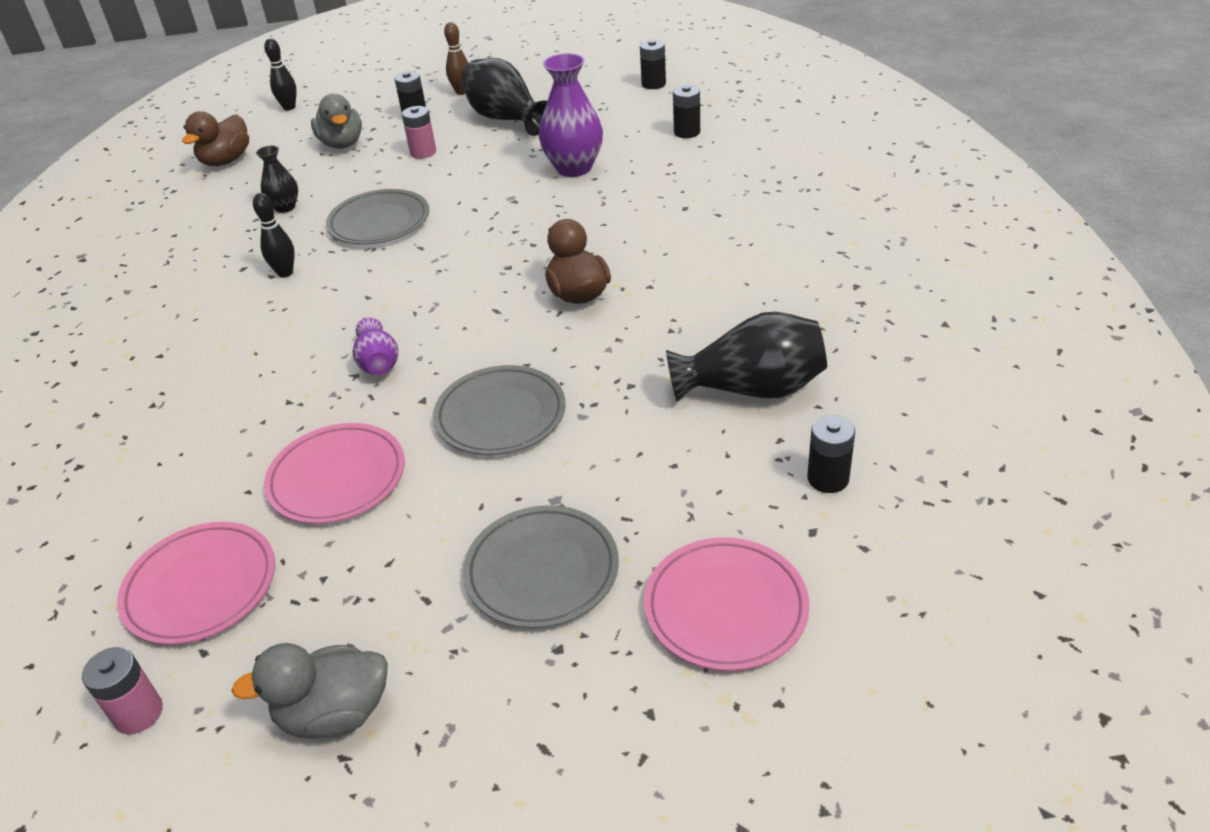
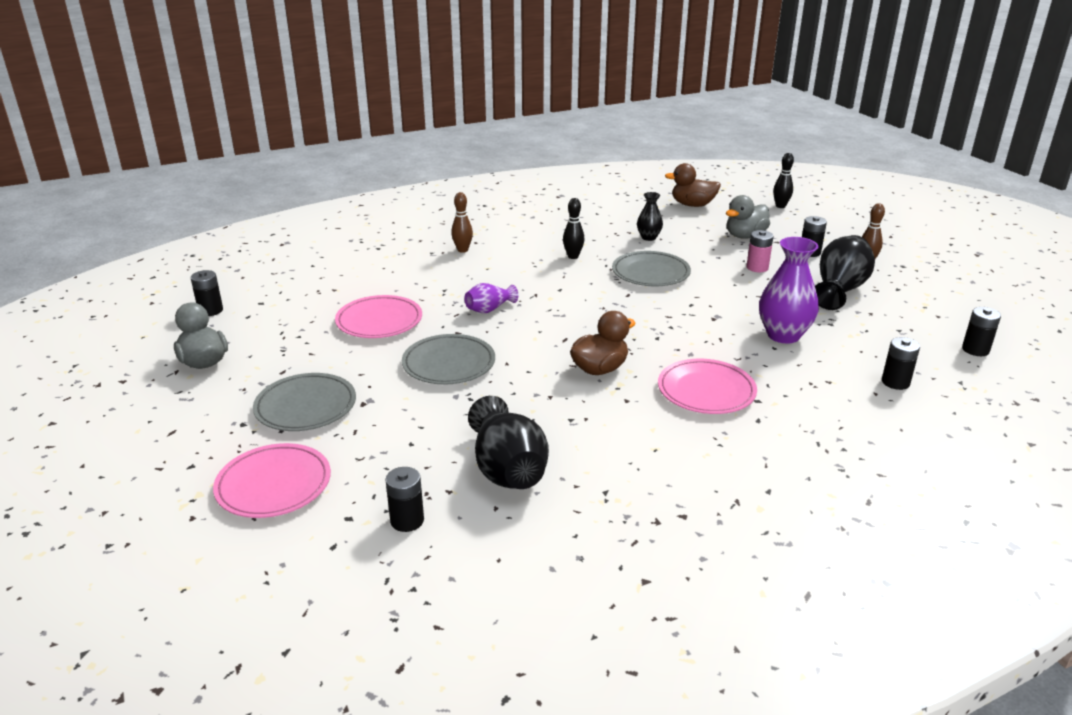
camera: 70 degrees right, 10 degrees down
(138, 713) = (210, 310): pink battery -> black battery
(174, 371) = (462, 250): none -> brown bowling pin
(200, 587) = (292, 303): pink plate -> pink plate (706, 391)

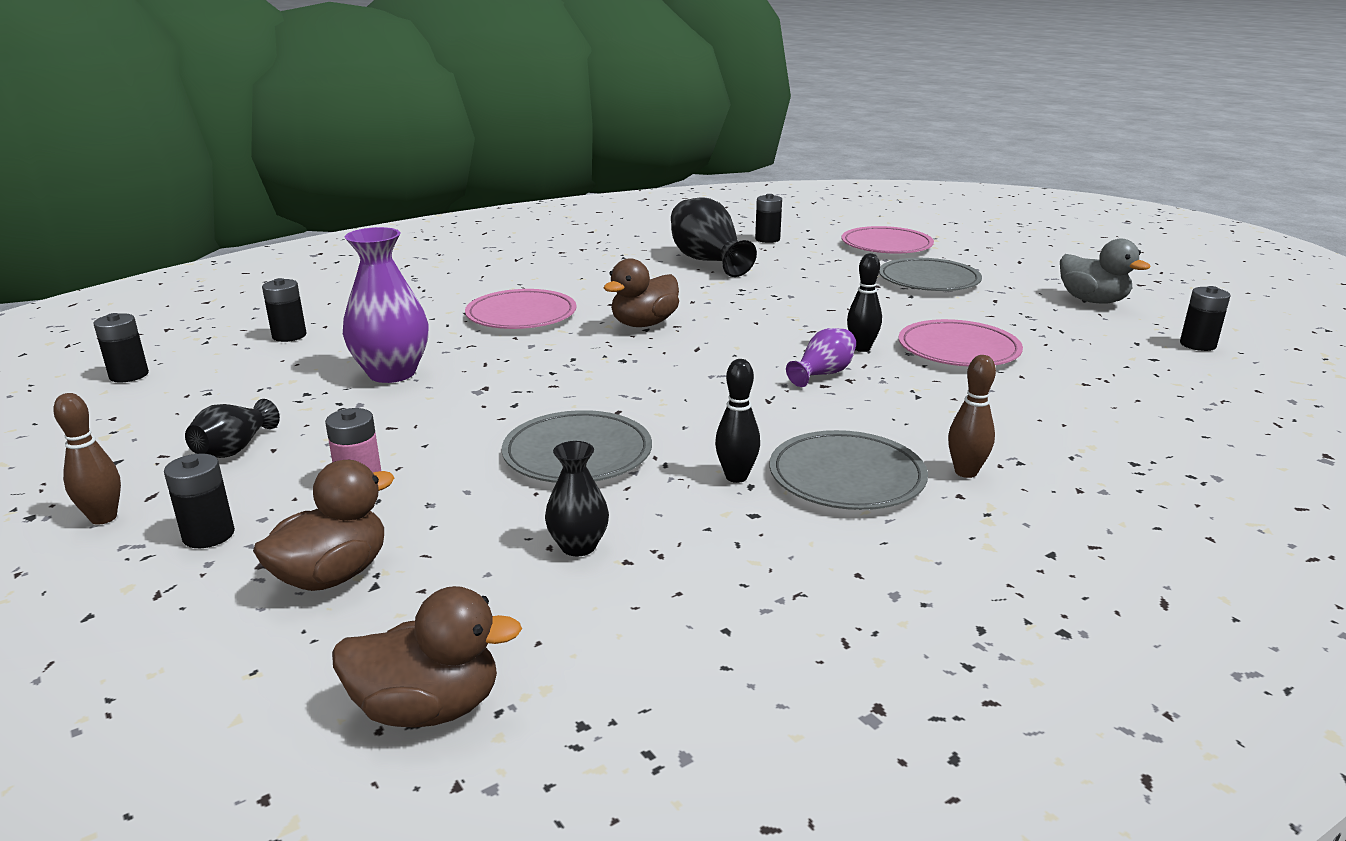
camera: 170 degrees right, 5 degrees down
(449, 363) = (822, 317): grey plate -> grey plate (846, 477)
(745, 236) = (332, 575): grey duck -> brown duck
(780, 206) = (122, 738): black bowling pin -> black bowling pin (861, 348)
(839, 290) = (235, 449): black vase -> black vase, size x0.56

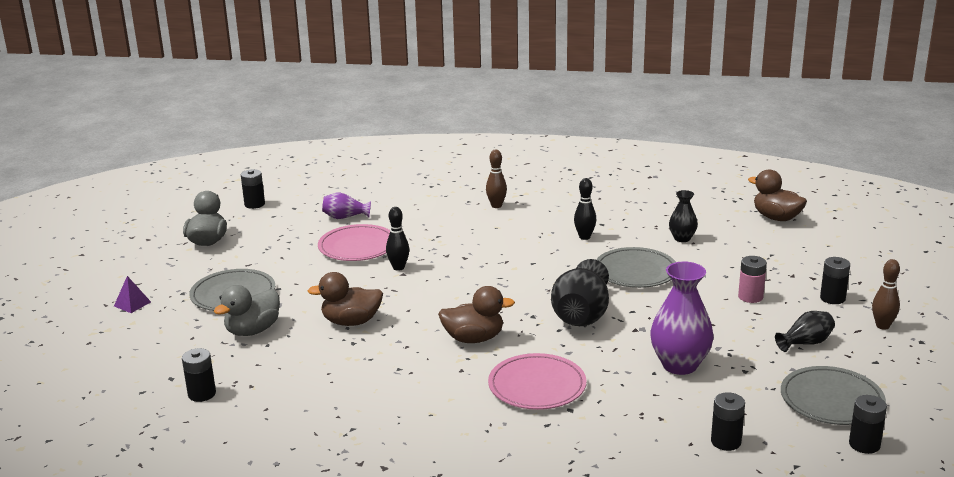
camera: 135 degrees left, 0 degrees up
(332, 575) = (786, 263): brown duck -> brown duck (351, 322)
(708, 261) = (306, 387): black vase -> black vase (581, 315)
(823, 374) = (452, 263): purple vase -> purple vase (345, 217)
(838, 270) = (253, 331): none -> grey duck
(846, 477) = (543, 221): grey plate -> grey plate (831, 400)
(886, 245) = (154, 340): pink plate -> none
(974, 252) = (132, 304): none -> purple pyramid

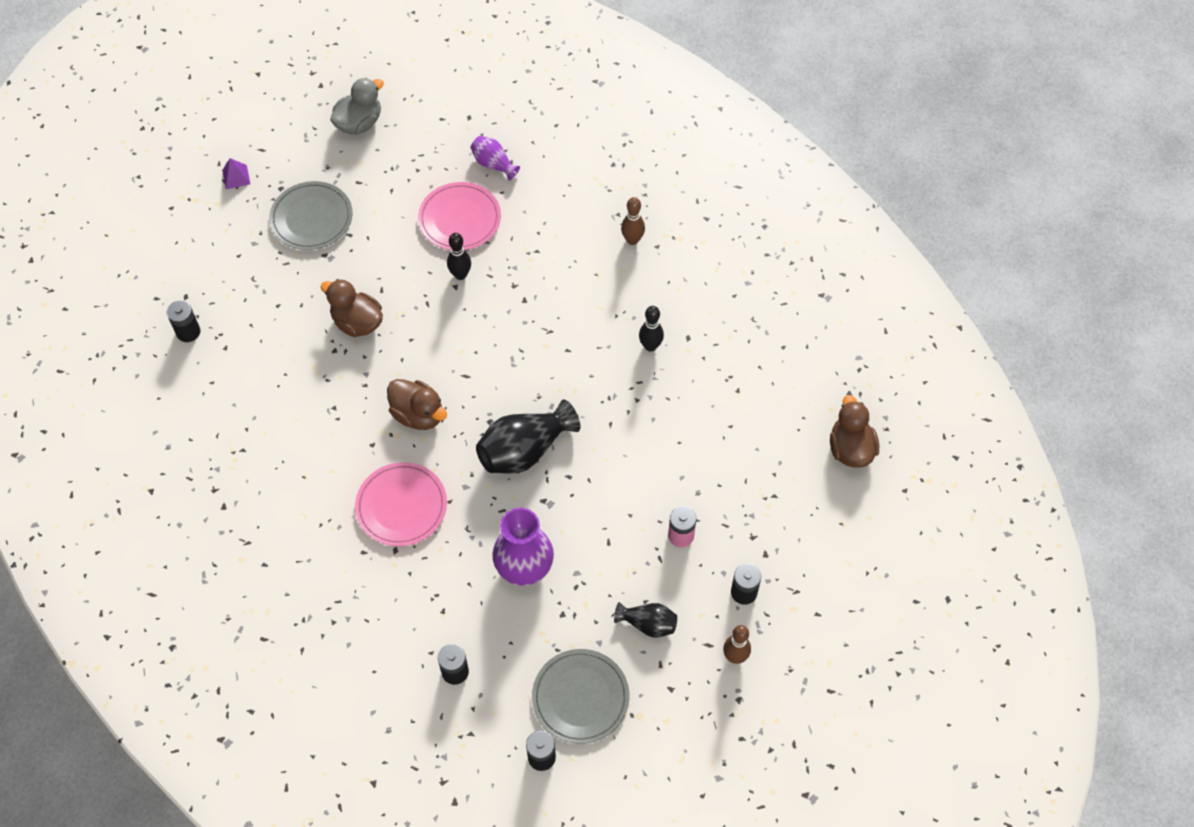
camera: 40 degrees right, 35 degrees up
(253, 331) = (283, 279): grey duck -> none
(254, 204) = (444, 88): black battery -> none
(635, 272) = (632, 428): grey plate -> none
(682, 238) = (728, 413): black vase -> none

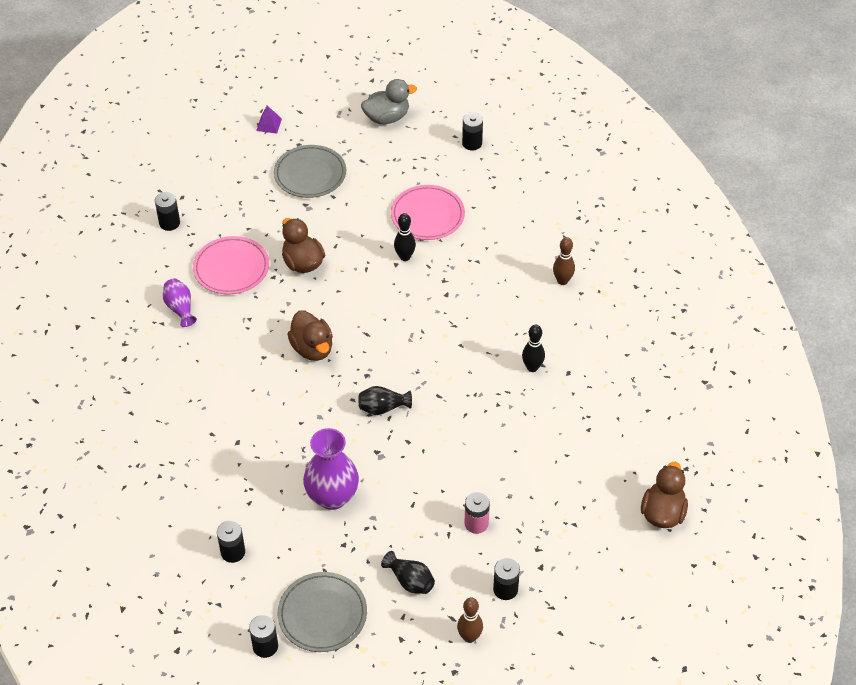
camera: 25 degrees right, 10 degrees down
(401, 506) = (260, 411): pink plate -> pink plate (231, 268)
(463, 120) = (472, 143): none -> black battery
(493, 164) = (478, 184): purple vase -> purple vase (180, 308)
(525, 450) = (383, 408): black vase -> black vase, size x0.56

